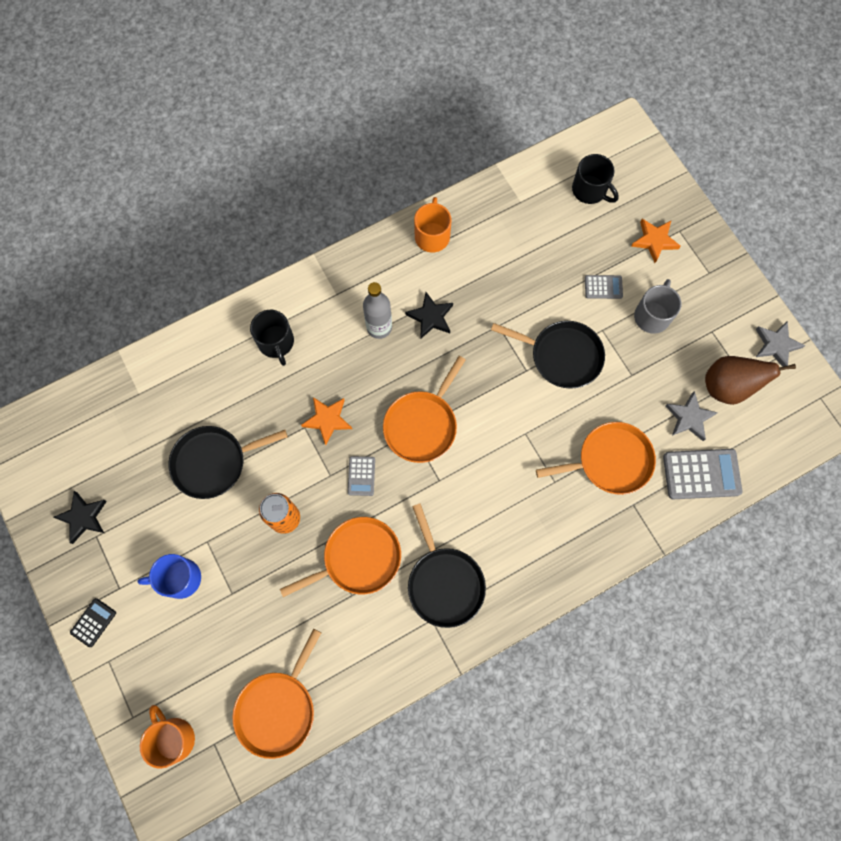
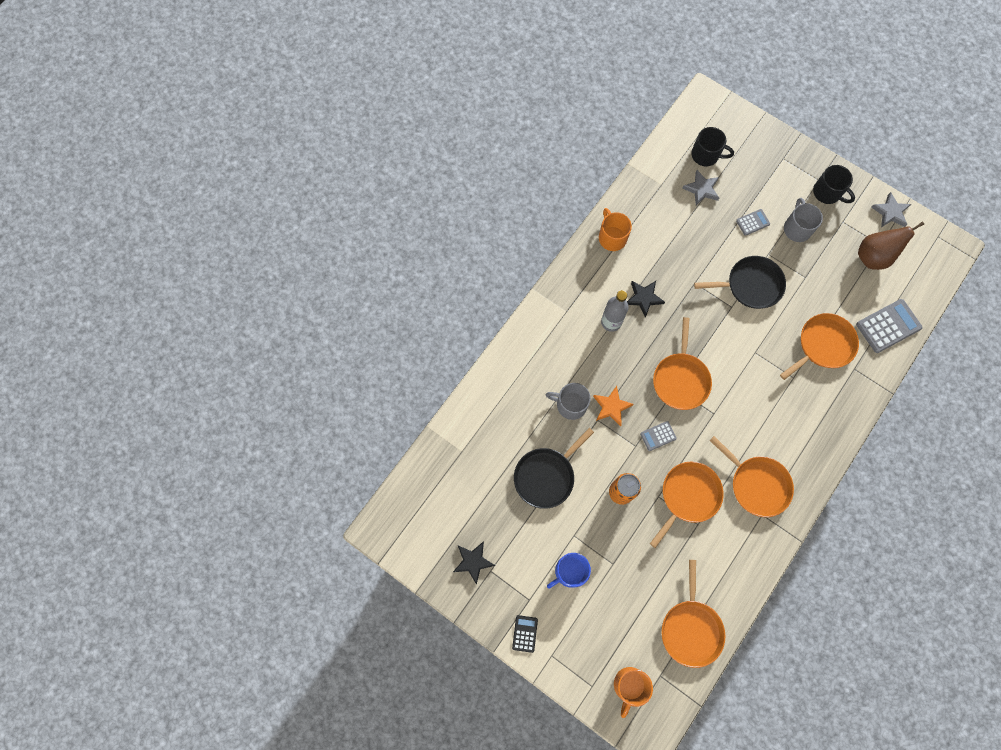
camera: 25 degrees left, 0 degrees up
(173, 738) = (629, 686): orange mug -> orange mug turned 105 degrees counterclockwise
(276, 342) = (542, 367): black mug -> black mug (827, 193)
(283, 397) = (570, 404): none -> grey mug
(361, 476) = (658, 436): grey calculator -> grey calculator turned 90 degrees clockwise
(444, 583) = (757, 484): black pan -> orange pan
(654, 241) = (770, 173): orange star -> none
(689, 418) = (860, 290): grey star -> grey star (701, 189)

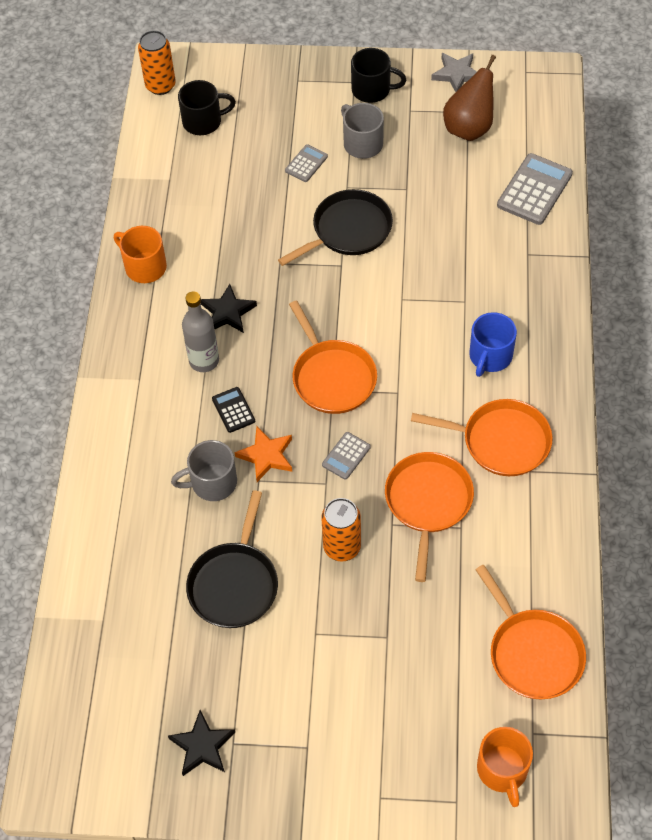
camera: 30 degrees left, 15 degrees down
(525, 633) = (327, 792): black calculator -> black calculator (233, 410)
(569, 571) = (337, 680): blue mug -> blue mug (490, 356)
(694, 113) = (160, 85): none -> orange can
(701, 189) = (222, 159): grey star -> none
(823, 345) = (475, 248): orange pan -> none

